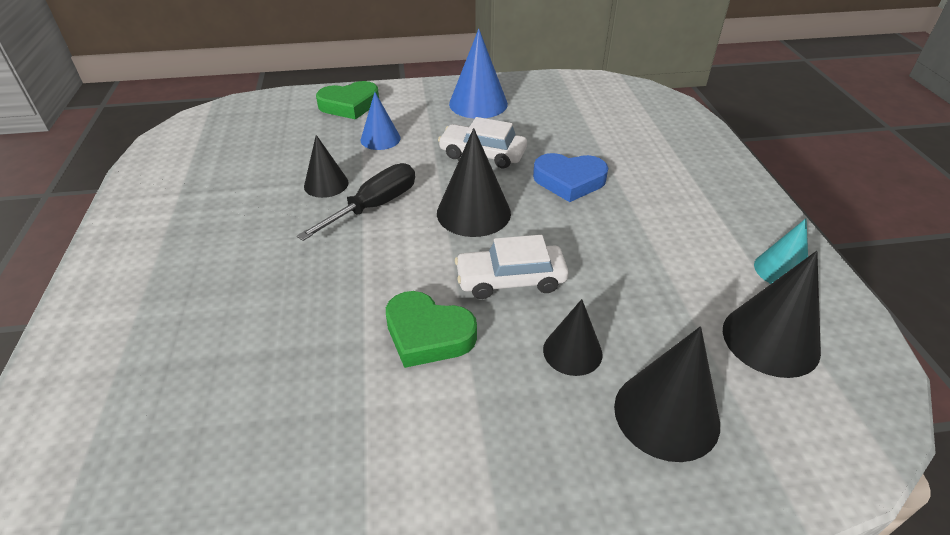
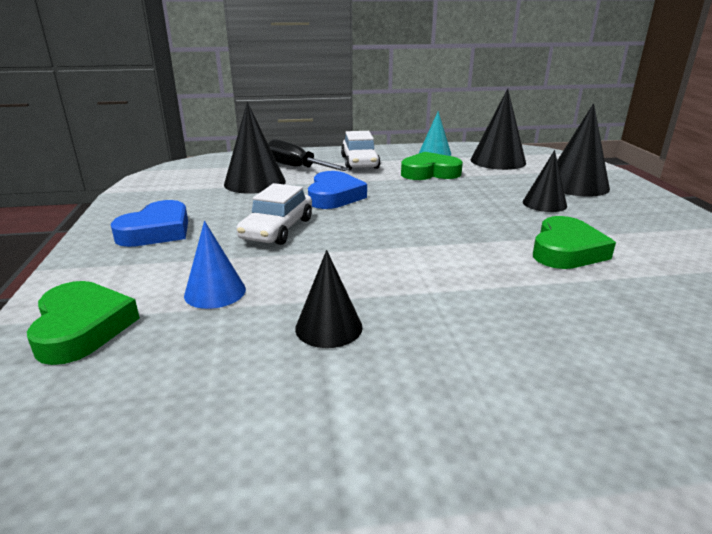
camera: 90 degrees left, 15 degrees down
(373, 207) = (381, 287): black screwdriver -> black screwdriver (296, 167)
(473, 212) = (387, 233): black cone -> black cone (255, 183)
(478, 103) = (157, 231): blue cone -> blue heart
(510, 279) = (479, 220): white car -> white car (359, 162)
(677, 256) = (429, 173): none -> green heart

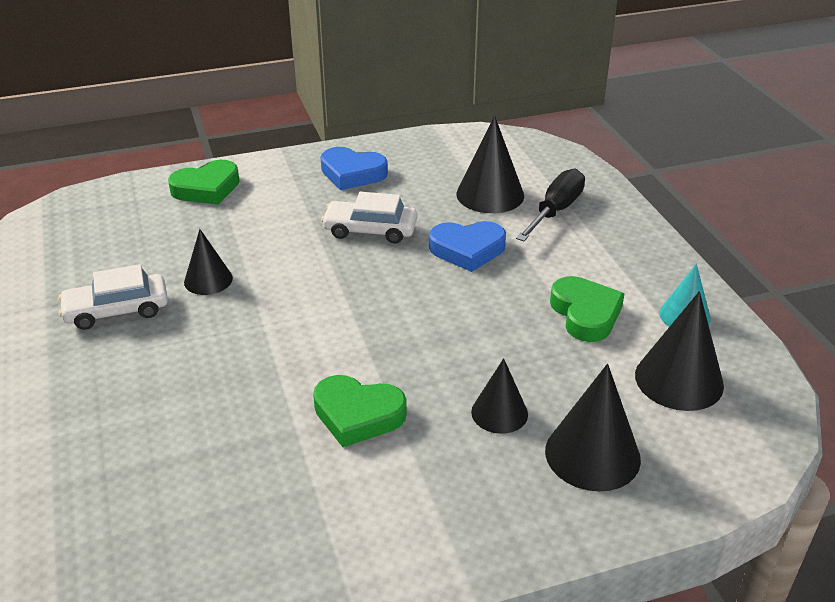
camera: 80 degrees right, 10 degrees up
(215, 292) = (253, 224): blue cone -> none
(359, 162) = (601, 253): white car -> white car (117, 310)

